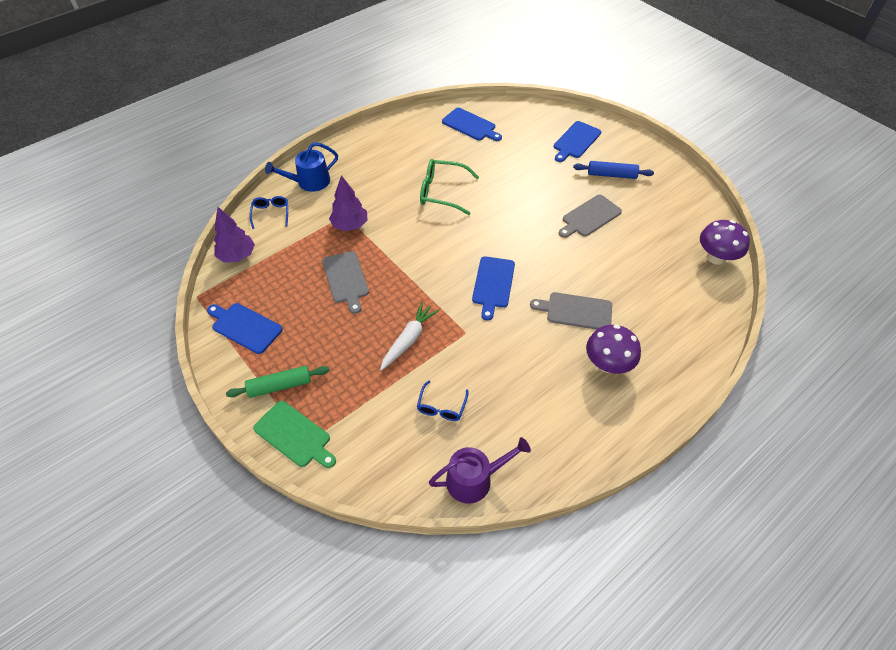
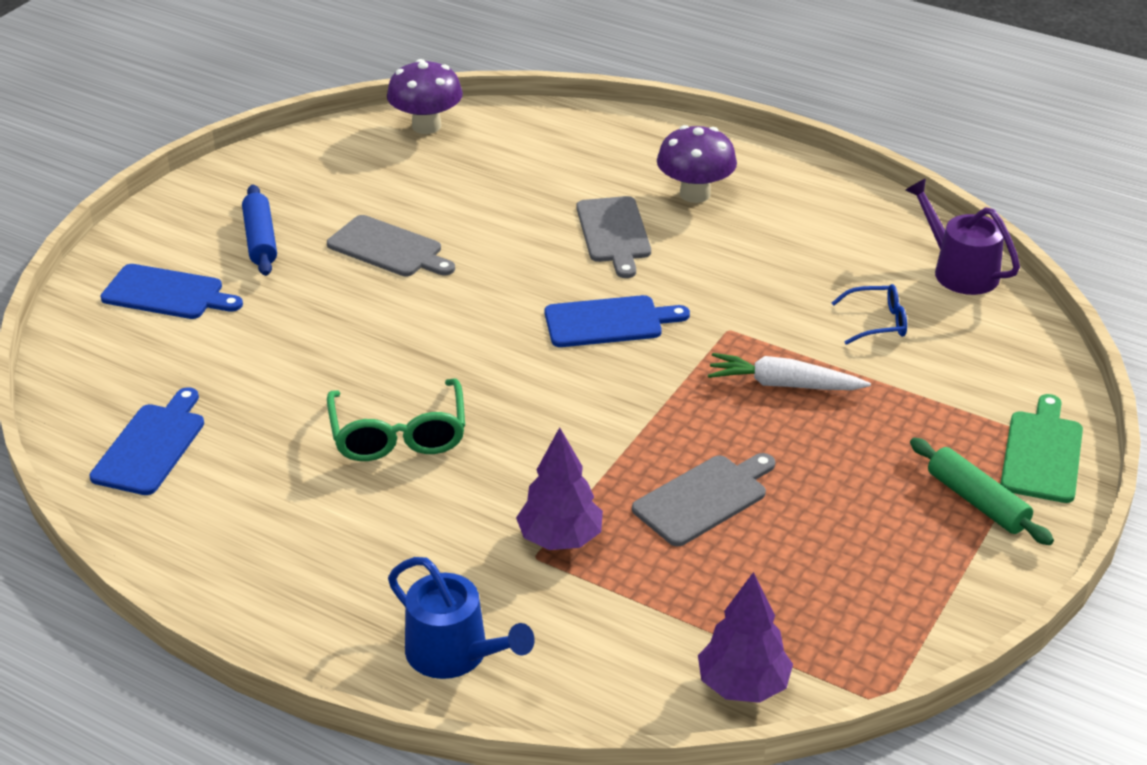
camera: 110 degrees left, 15 degrees down
(245, 327) = (901, 595): blue cutting board -> none
(271, 214) = (591, 681): blue glasses -> none

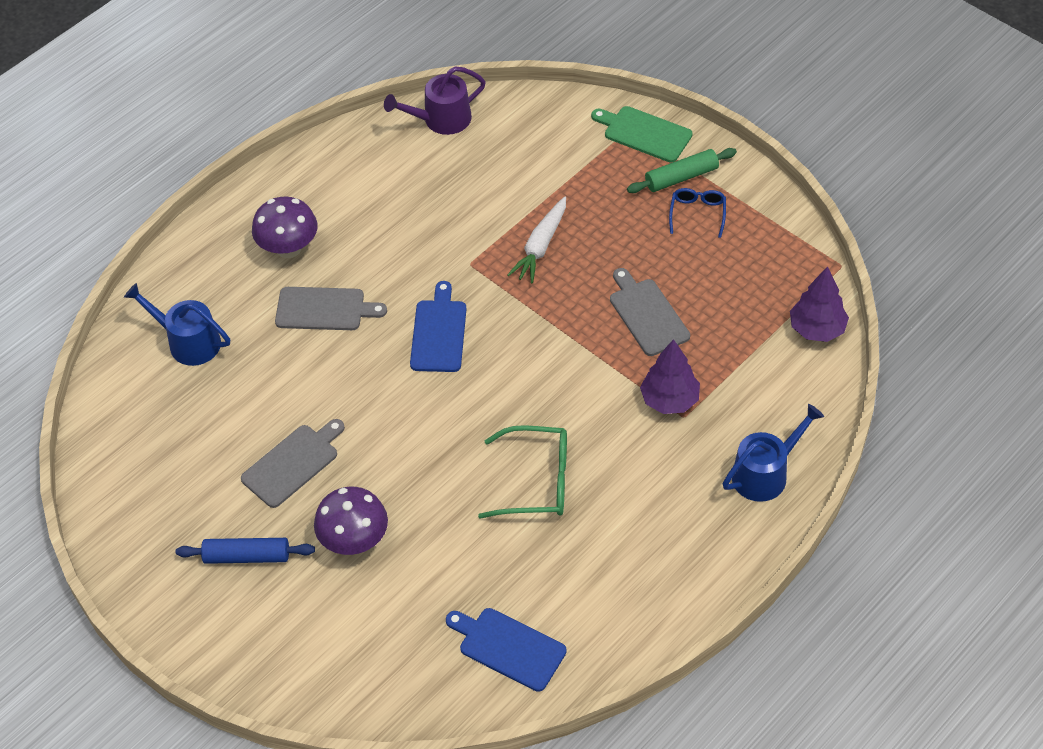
camera: 75 degrees left, 15 degrees up
(167, 293) = (305, 631): blue cutting board -> none
(426, 126) = (110, 415): purple mushroom -> purple mushroom (354, 541)
(536, 154) = (188, 342): none -> blue watering can
(876, 322) = (486, 180): blue glasses -> blue glasses (697, 214)

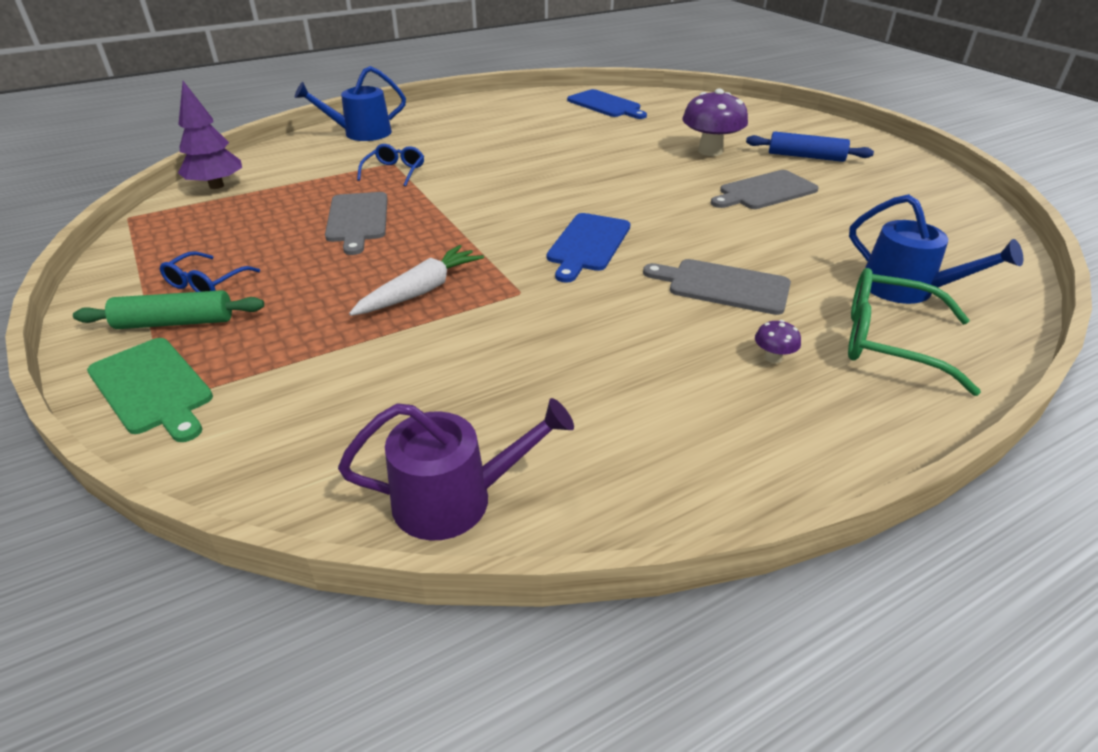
camera: 165 degrees left, 15 degrees down
(288, 248) = (773, 358): purple mushroom -> purple mushroom, size x0.44
(535, 481) = (544, 154): green glasses -> green glasses (890, 342)
(669, 400) = (394, 172): purple tree -> blue glasses

